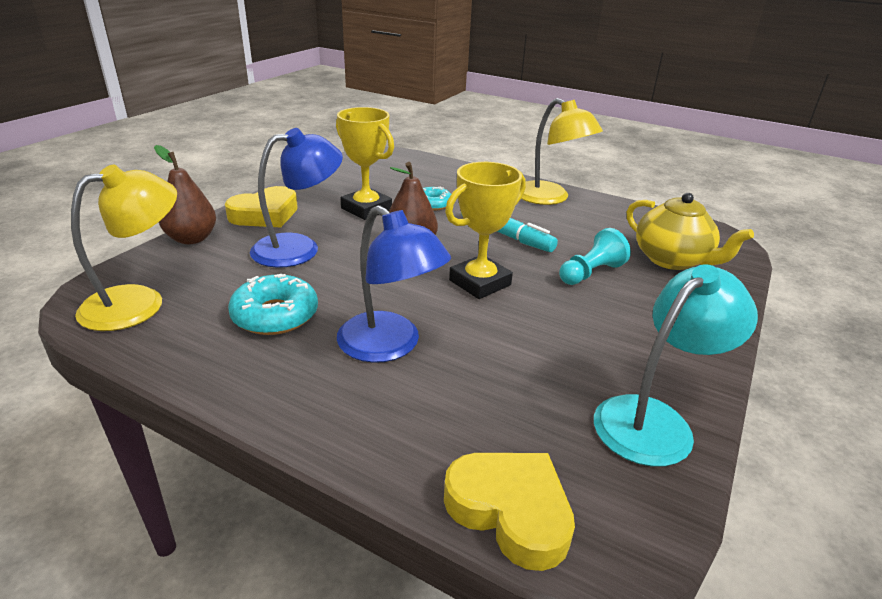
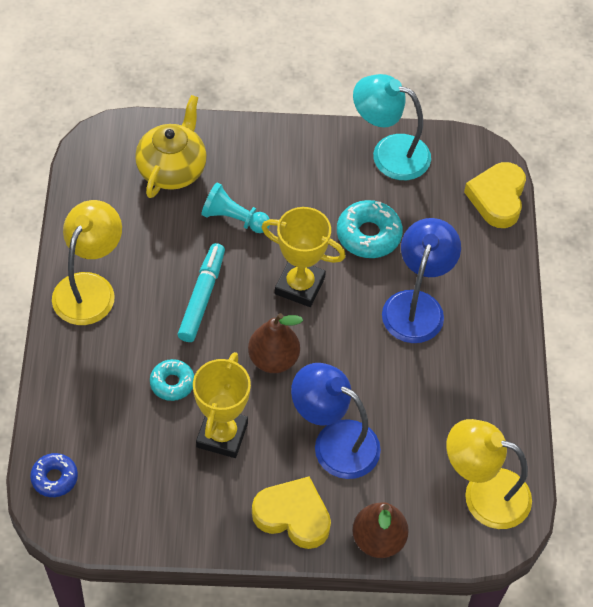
camera: 120 degrees left, 25 degrees up
(275, 315) = (433, 393): turquoise donut -> turquoise donut (368, 235)
(402, 158) = (54, 478): none -> blue donut

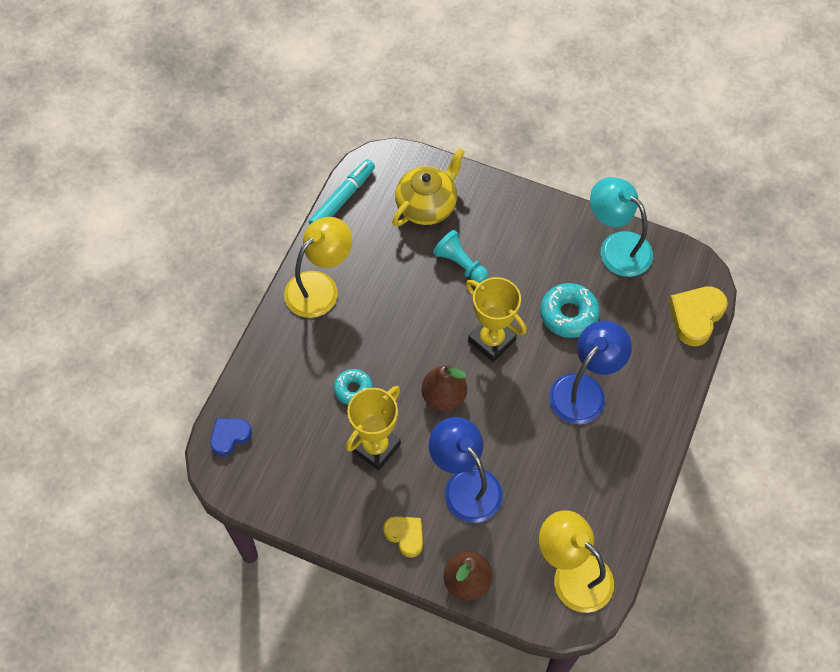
camera: 25 degrees right, 5 degrees up
(54, 478) = (230, 437): blue donut -> blue heart
(202, 297) = (407, 324): turquoise marker -> turquoise marker (342, 199)
(293, 516) = (405, 536): yellow heart -> yellow heart, size x0.65

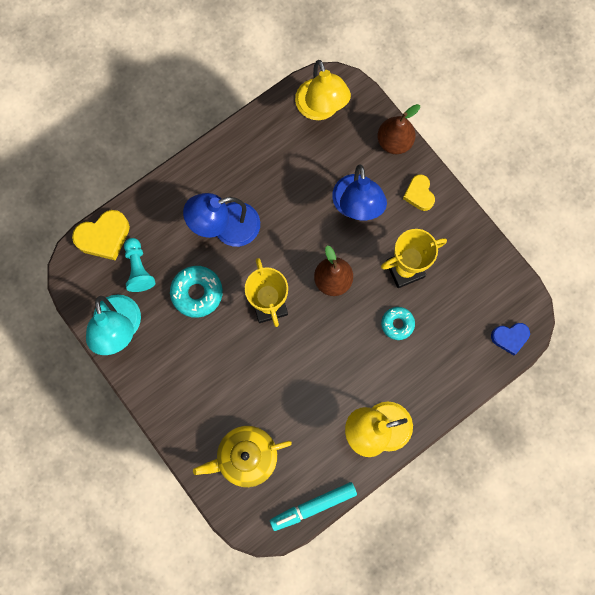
camera: 150 degrees left, 15 degrees up
(460, 264) = (252, 384): turquoise pawn -> turquoise pawn (139, 269)

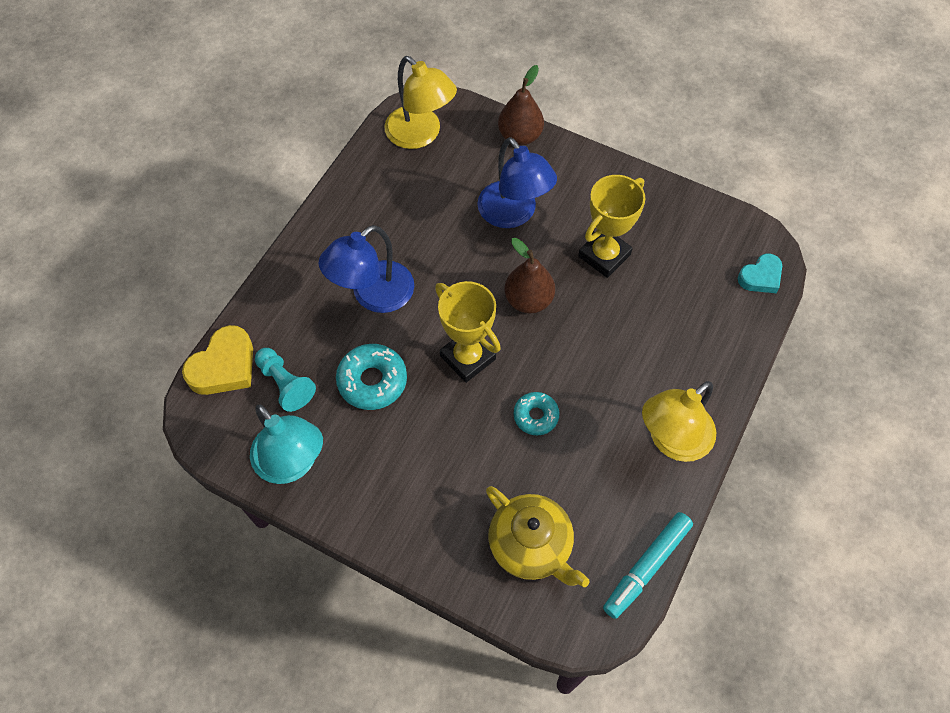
camera: 25 degrees left, 15 degrees down
(246, 457) = (531, 546): yellow teapot -> yellow teapot turned 90 degrees counterclockwise
(397, 324) = (628, 315): turquoise donut -> turquoise donut (536, 416)
(419, 194) = (576, 175): yellow heart -> none
(509, 338) = (760, 277): blue heart -> turquoise heart

